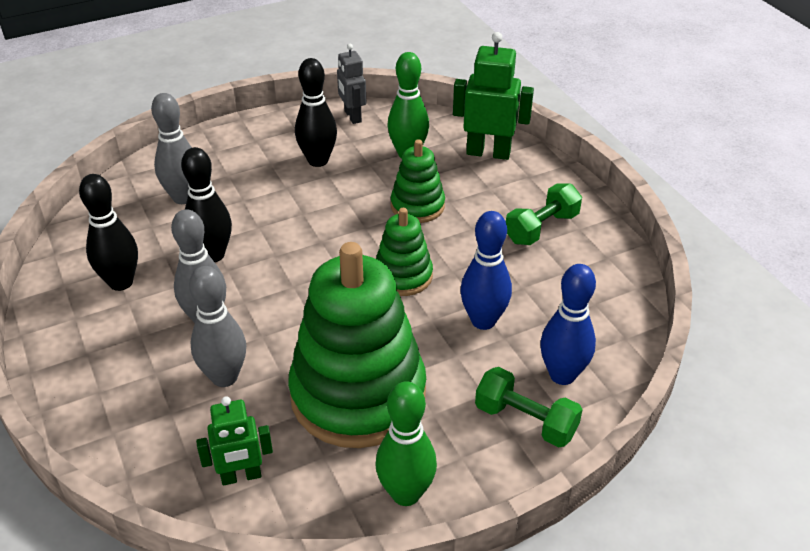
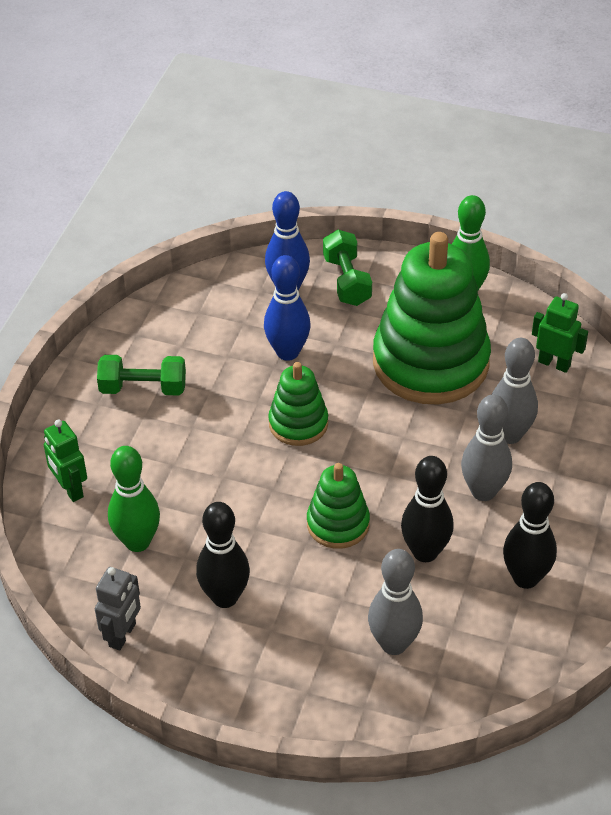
camera: 135 degrees left, 5 degrees up
(417, 206) = (205, 478): green stacking toy -> green stacking toy (338, 524)
(488, 152) = (70, 489): green robot -> green robot, size x0.64

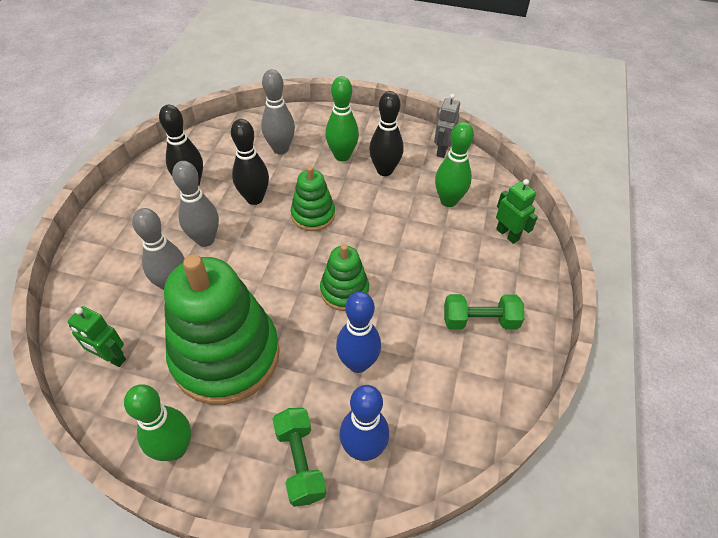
camera: 175 degrees right, 5 degrees up
(291, 627) = (342, 156): none -> green bowling pin

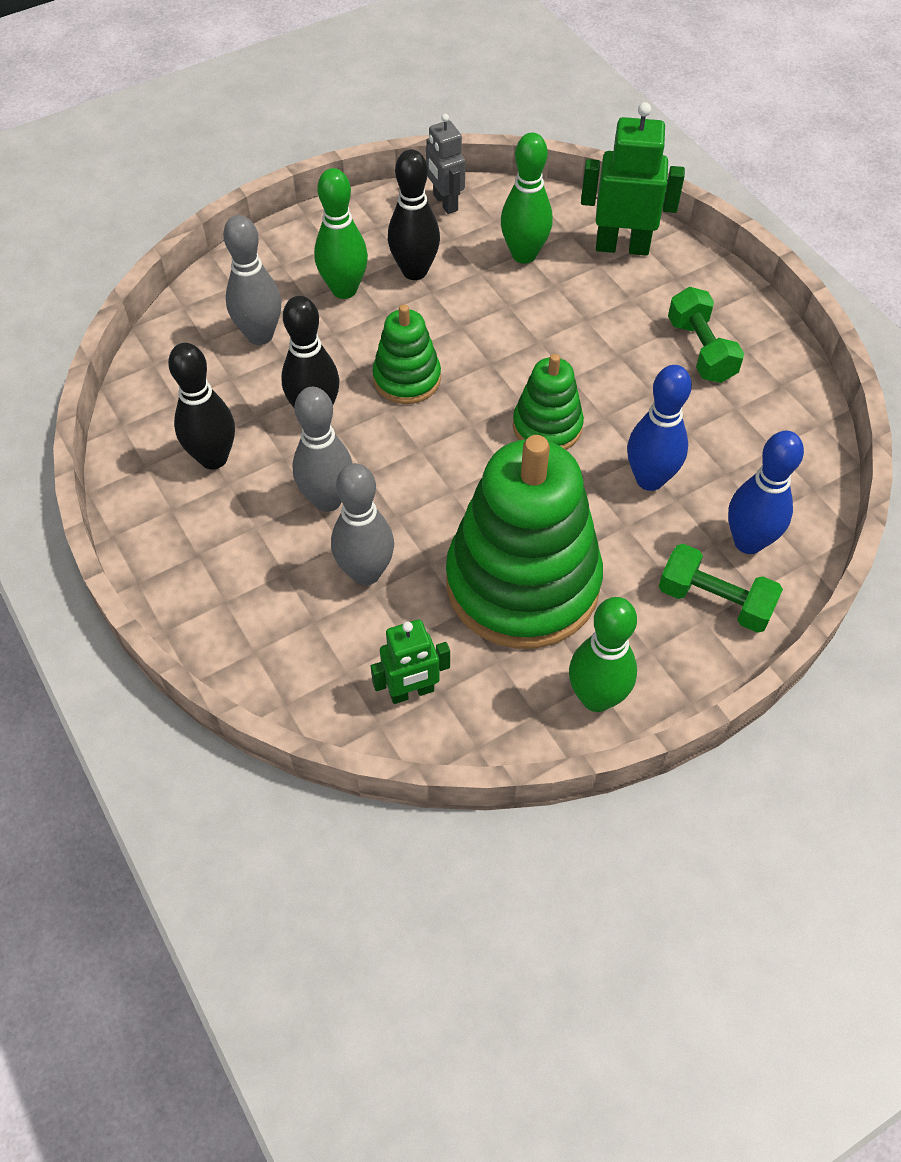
camera: 45 degrees left, 5 degrees up
(479, 321) = (700, 350): green dumbbell -> green dumbbell turned 60 degrees counterclockwise
(507, 234) = (622, 246): green robot -> green robot, size x1.56

